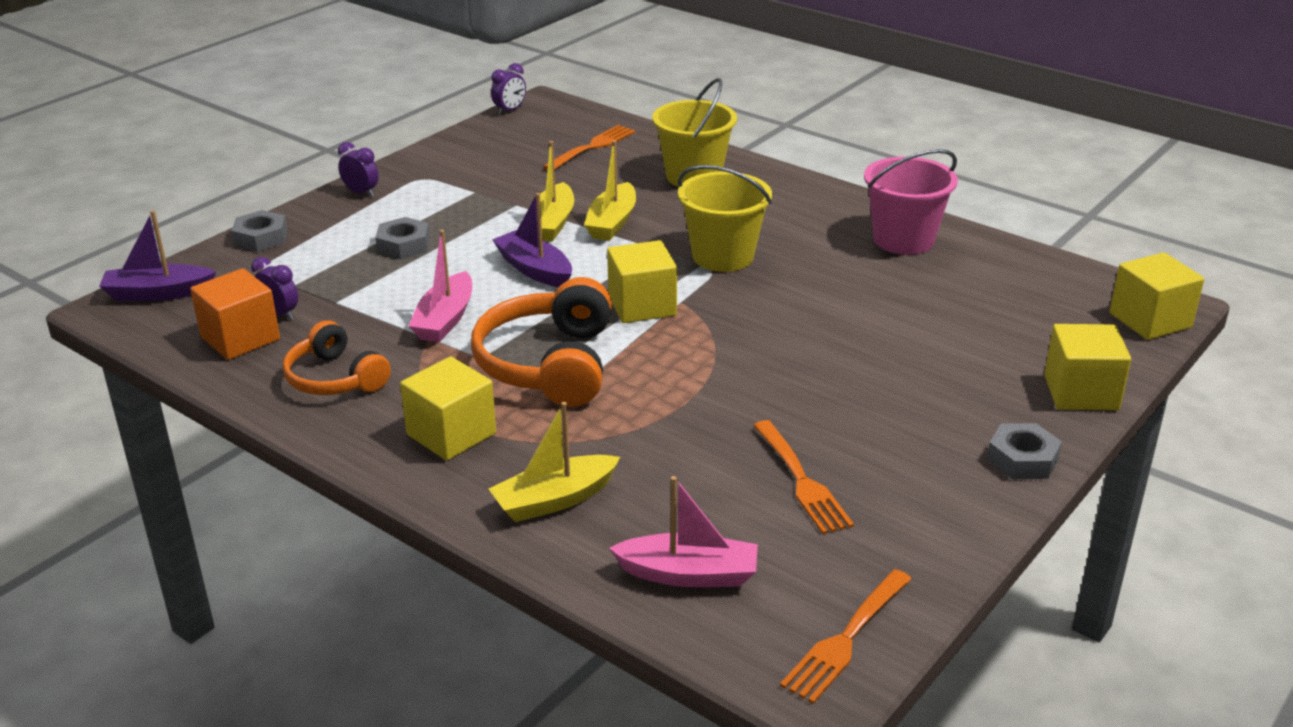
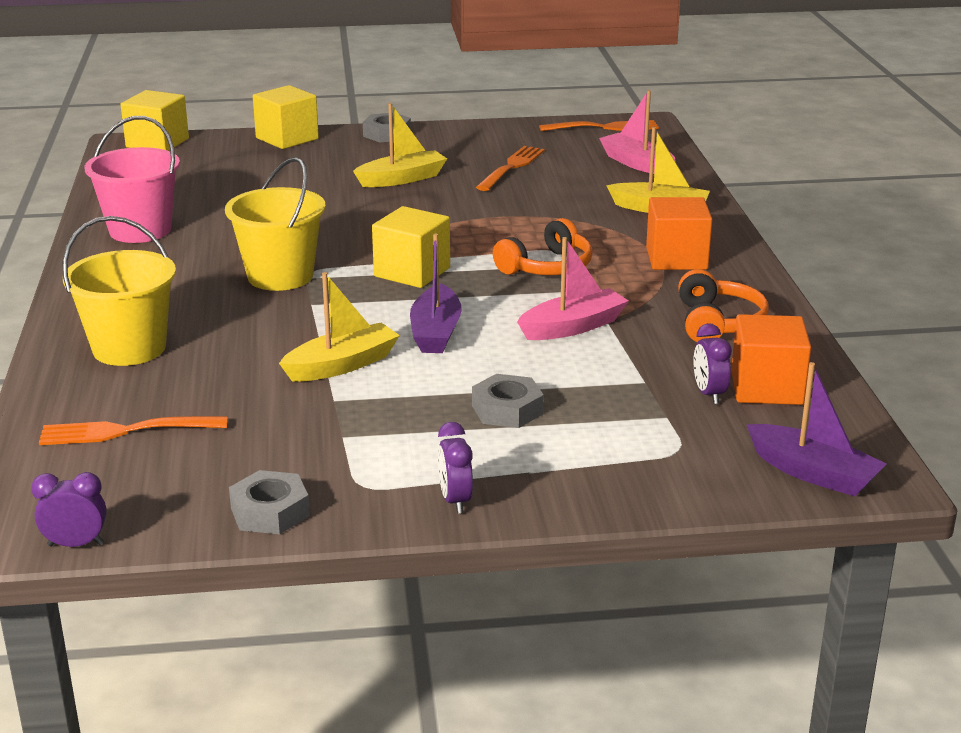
camera: 135 degrees left, 5 degrees down
(261, 238) = (639, 492): grey nut -> grey nut (270, 512)
(451, 434) = (676, 258): yellow cube -> orange cube
(549, 364) = (547, 267): orange headphones -> orange headphones, size x0.63
(612, 222) = (293, 341): yellow boat -> yellow boat (402, 179)

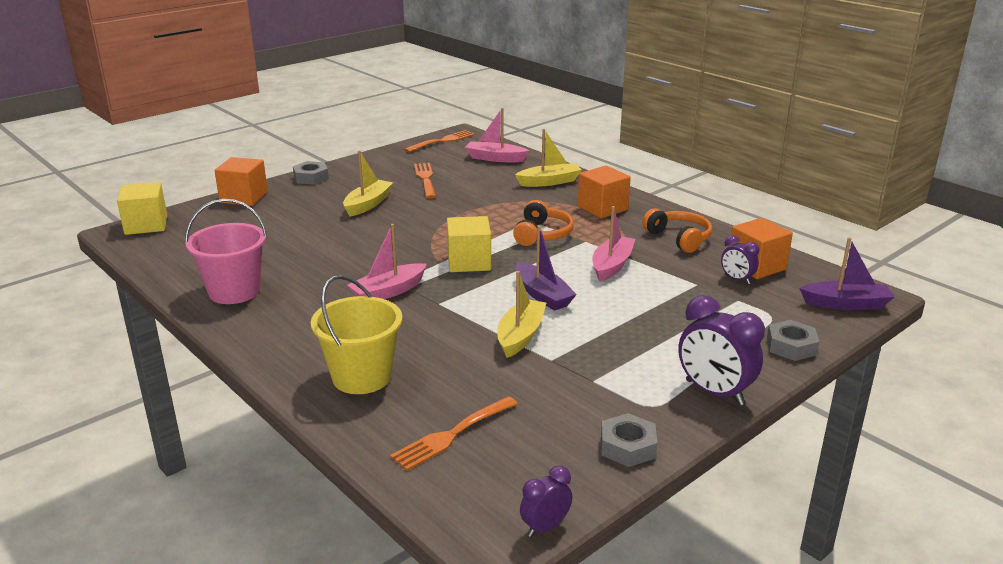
camera: 35 degrees left, 0 degrees up
(280, 276) = (388, 292): yellow bucket -> pink boat
(287, 138) = (244, 197): yellow cube -> orange cube
(455, 501) = (714, 392): purple clock -> purple clock, size x1.81
(507, 410) = (655, 327): grey nut -> grey nut (791, 346)

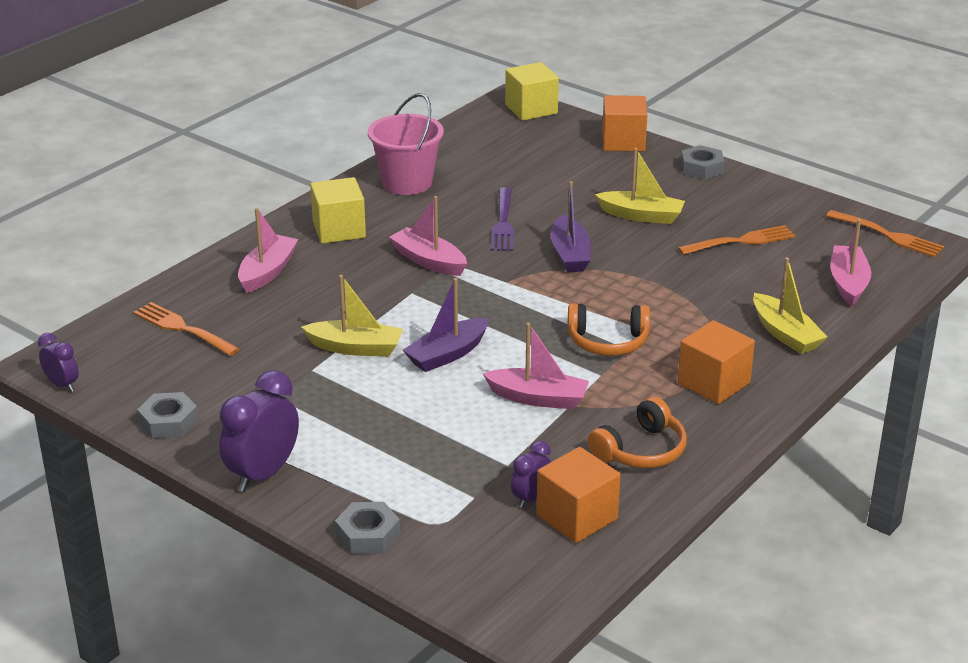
camera: 80 degrees right, 5 degrees up
(343, 255) = (503, 223): none -> purple fork
(361, 377) = (267, 272): yellow bucket -> pink boat
(469, 262) = (512, 299): yellow cube -> yellow cube (339, 230)
(845, 304) = (488, 591): purple boat -> purple boat (570, 254)

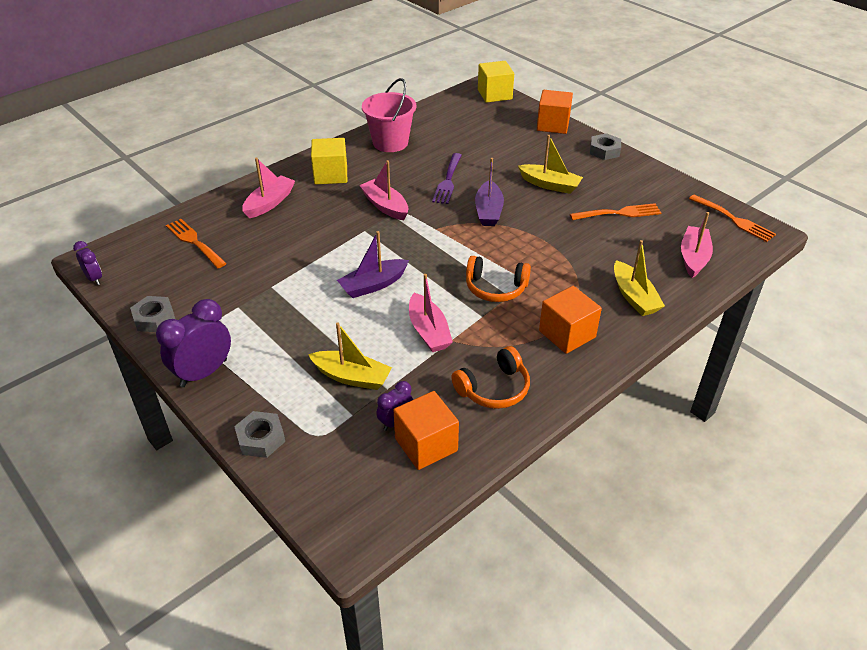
camera: 10 degrees right, 10 degrees up
(355, 348) = (309, 272): yellow boat -> yellow boat (352, 377)
(538, 398) = (428, 331): pink boat -> pink boat turned 45 degrees clockwise

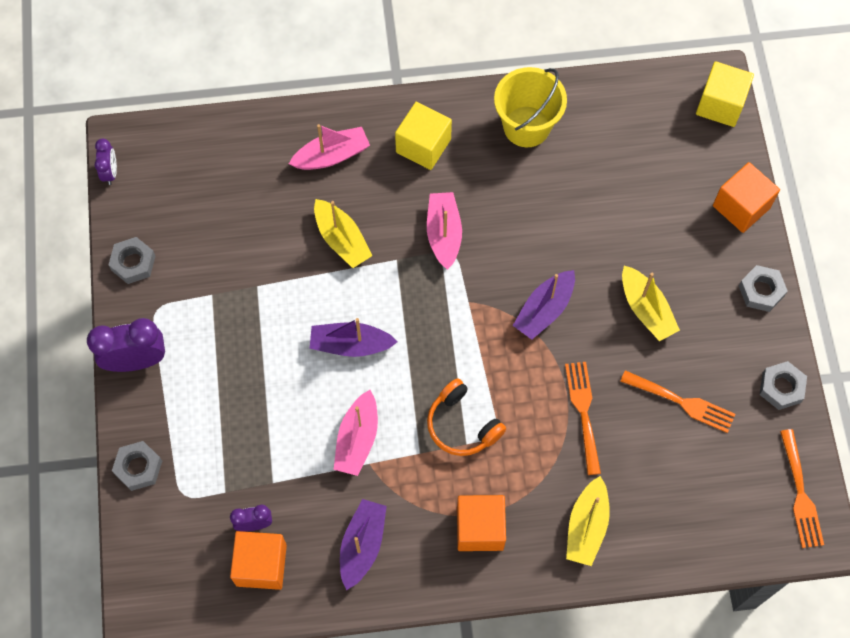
camera: 35 degrees right, 25 degrees up
(194, 242) = (225, 174): orange fork -> orange fork (583, 412)
(352, 377) = (253, 449): yellow boat -> yellow boat (342, 239)
(390, 143) = (526, 126): pink bucket -> yellow bucket
(448, 181) = (539, 233): purple fork -> none
(494, 388) = (362, 545): orange headphones -> purple boat
(665, 182) = (781, 387): none -> grey nut
(693, 258) = (699, 517): pink boat -> none

